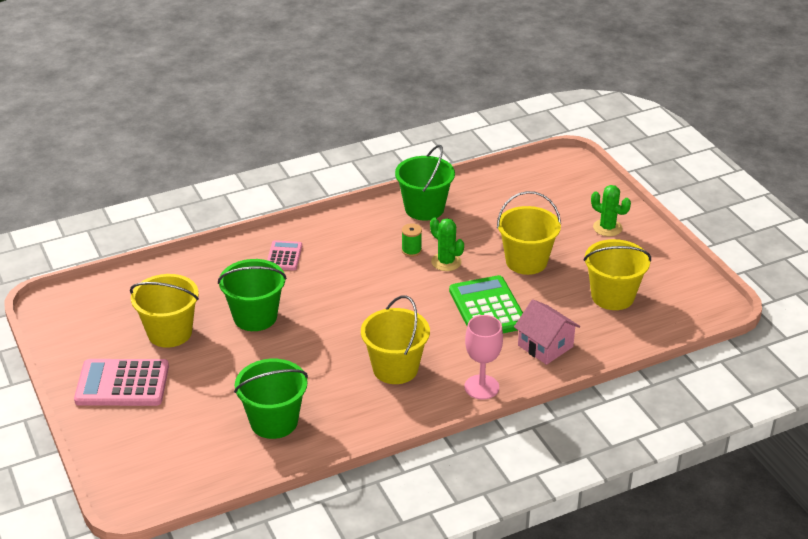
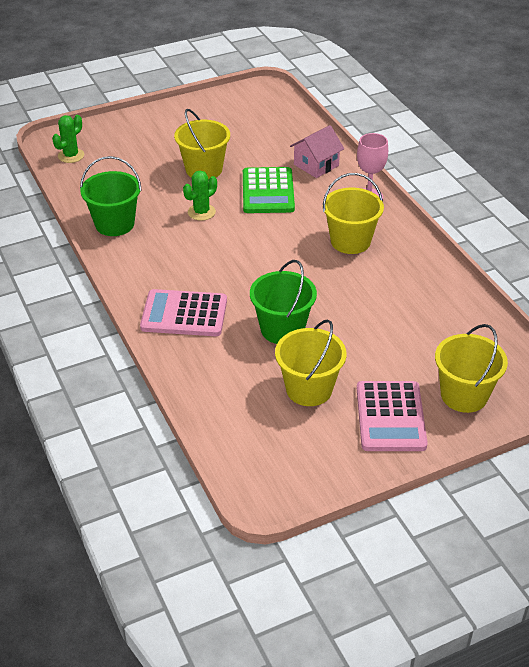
camera: 90 degrees left, 5 degrees up
(274, 421) = (427, 309): green bucket -> none
(284, 256) = (184, 314): pink calculator -> pink calculator, size x1.79
(411, 250) = (182, 232): green spool -> none
(487, 308) = (268, 191): green calculator -> green calculator turned 75 degrees counterclockwise
(607, 228) = (159, 127): green cactus -> green cactus (71, 156)
(612, 296) = (253, 131): yellow bucket -> yellow bucket (464, 395)

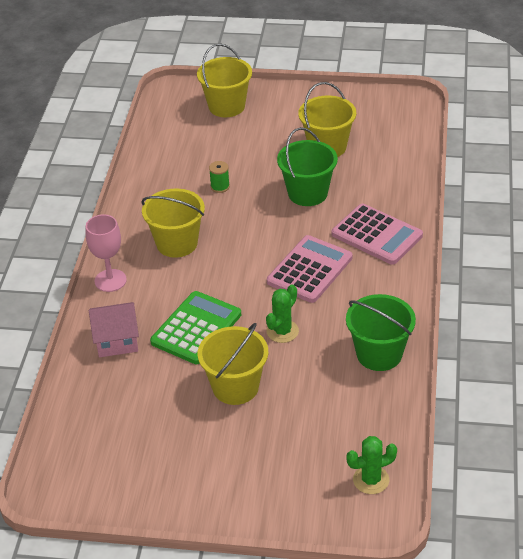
camera: 145 degrees left, 0 degrees up
(201, 212) = (282, 331): green cactus -> green cactus turned 45 degrees counterclockwise
(370, 303) = (220, 187): none -> green spool
(390, 417) = (289, 112): pink calculator -> pink calculator (309, 270)

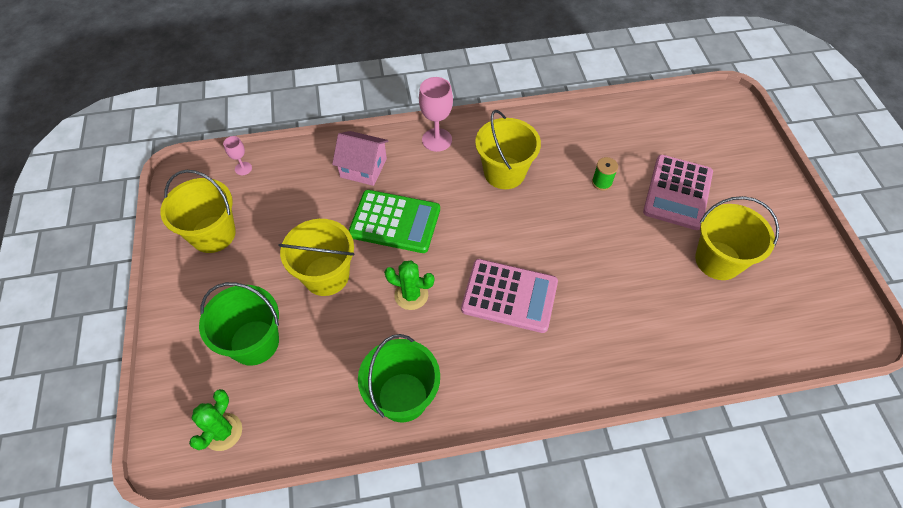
camera: 70 degrees right, 15 degrees up
(63, 438) = (243, 168): none -> pink goblet
(117, 340) = (363, 168): pink house -> pink house turned 45 degrees counterclockwise
(226, 106) = (731, 151): yellow bucket -> yellow bucket (213, 234)
(307, 193) = (629, 262): green bucket -> green bucket (254, 342)
(371, 480) = (223, 432): green cactus -> green cactus turned 60 degrees clockwise
(377, 235) = (592, 349): pink calculator -> pink calculator (677, 192)

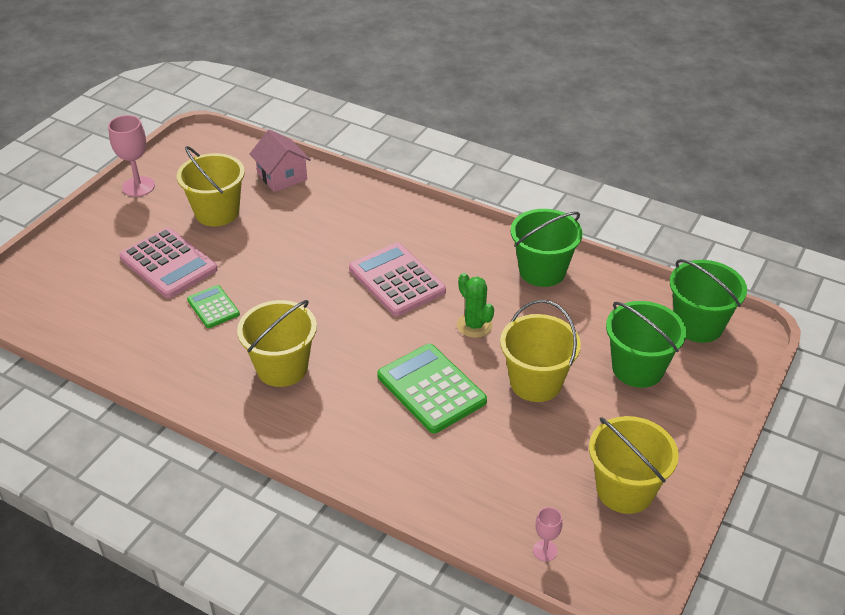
camera: 140 degrees left, 15 degrees down
(223, 432) = (698, 325): green cactus -> green bucket
(363, 168) = (410, 462): pink house -> pink house (282, 176)
(437, 140) = (304, 442): pink goblet -> pink goblet (138, 186)
(601, 182) = (213, 307): green spool -> green calculator
(677, 192) = (168, 264): pink calculator -> pink calculator turned 75 degrees clockwise

